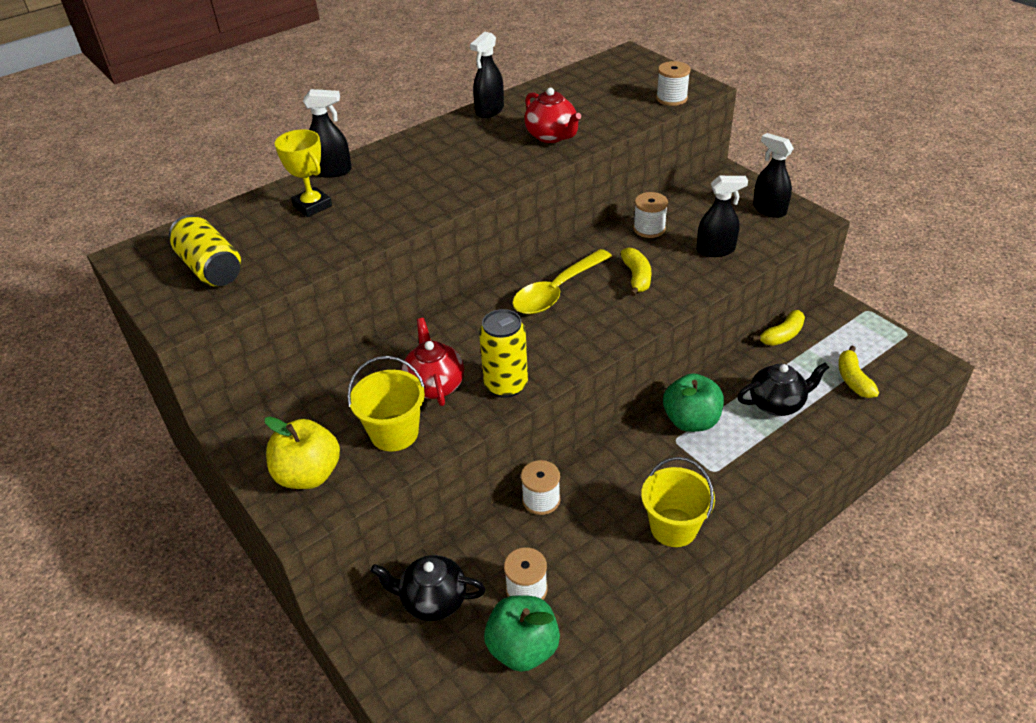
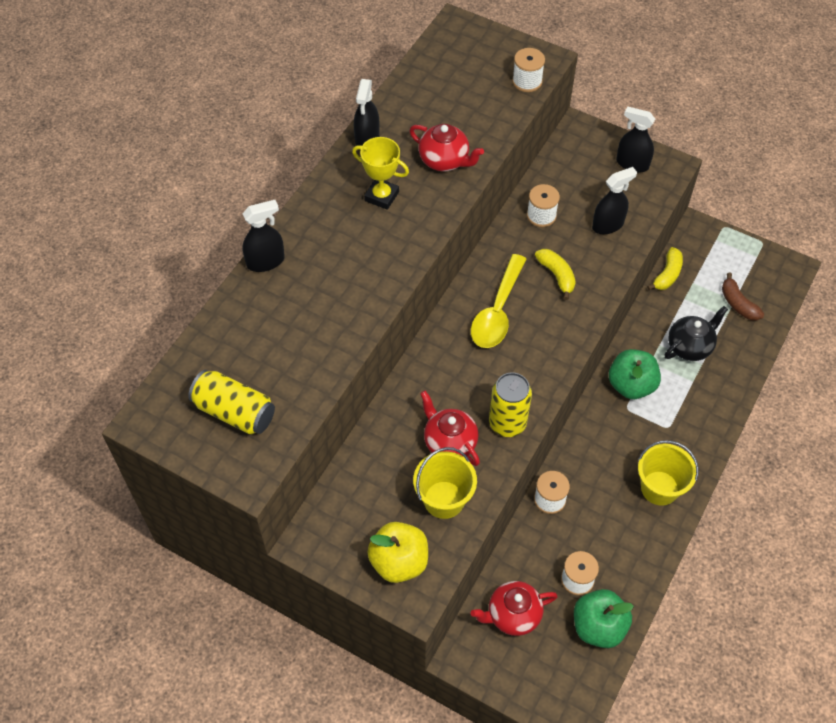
camera: 25 degrees left, 15 degrees up
(312, 206) = (277, 311): yellow trophy -> yellow trophy (381, 196)
(433, 600) = (512, 615): black teapot -> red teapot
(853, 380) = (738, 304): yellow banana -> brown banana

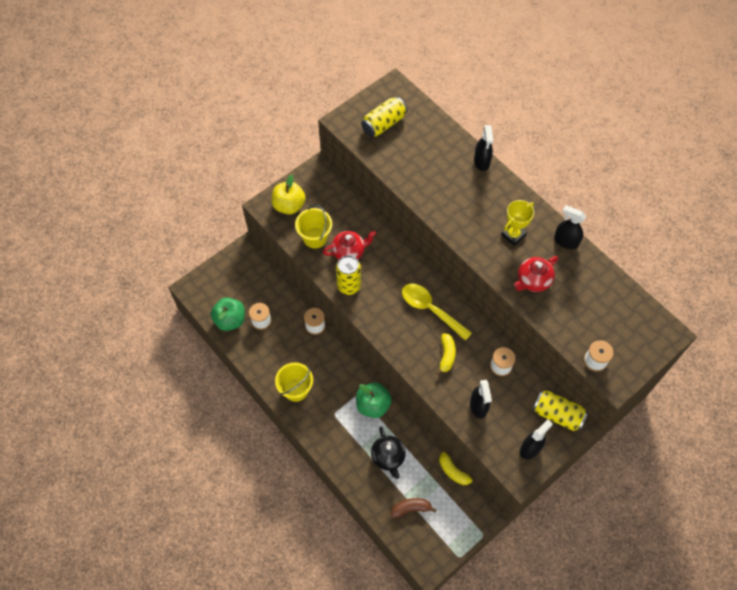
camera: 110 degrees right, 5 degrees up
(512, 615) = (256, 281): red teapot -> none
(556, 275) = (446, 355): yellow banana -> yellow banana turned 75 degrees counterclockwise
(575, 148) = (557, 414): none -> yellow can

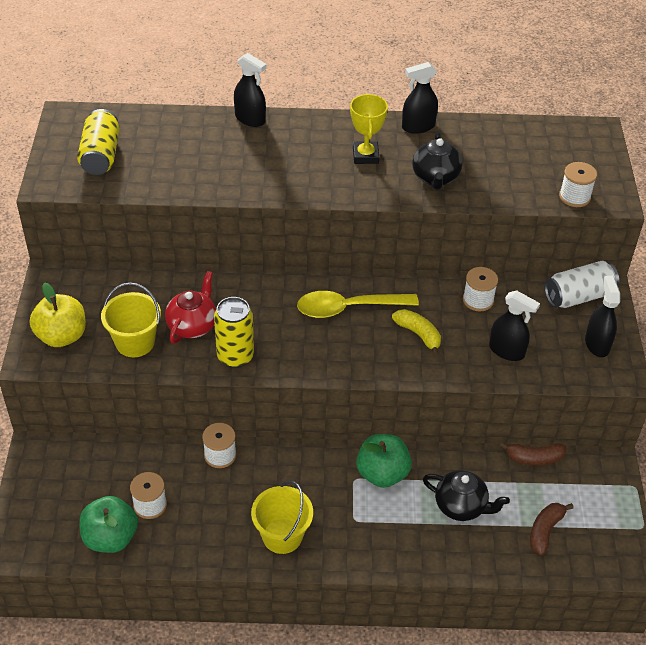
camera: 50 degrees left, 15 degrees down
(452, 470) = (534, 458): yellow banana -> brown banana
(533, 281) = (435, 178): red teapot -> black teapot
(557, 414) = (578, 296): yellow can -> white can

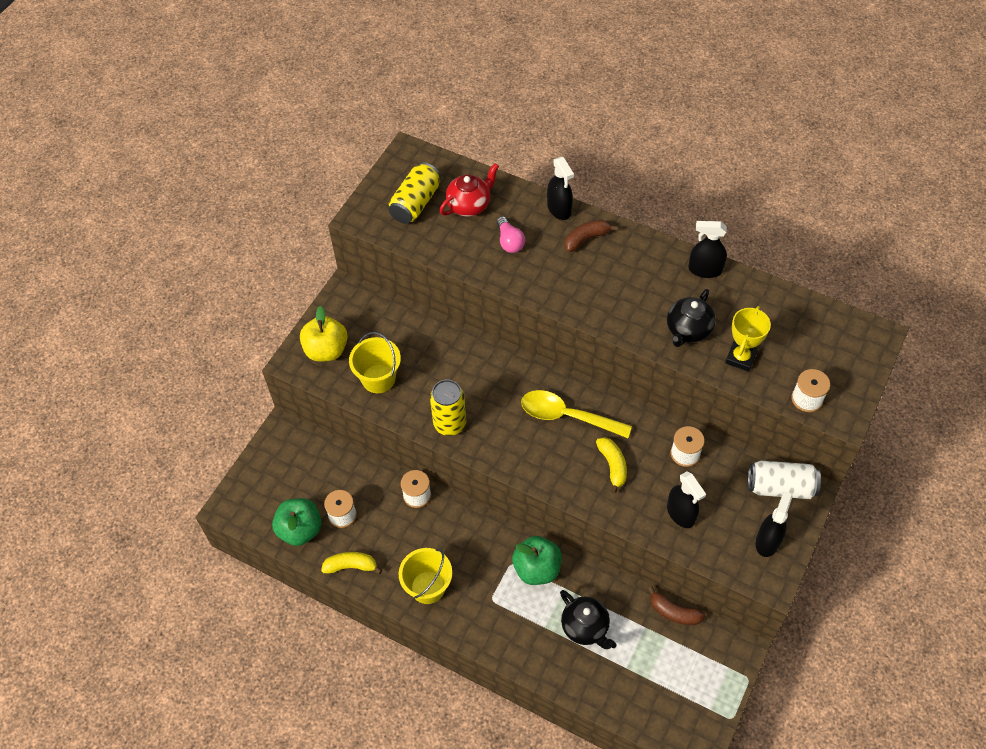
camera: 30 degrees right, 10 degrees up
(188, 550) = (351, 566): none -> yellow banana
(192, 325) = (431, 381): red teapot -> red teapot (469, 205)
(218, 159) = (509, 242): none -> pink light bulb
(365, 156) = (638, 284): yellow trophy -> yellow trophy (740, 358)
(545, 531) = (643, 682): brown banana -> brown banana (586, 239)

